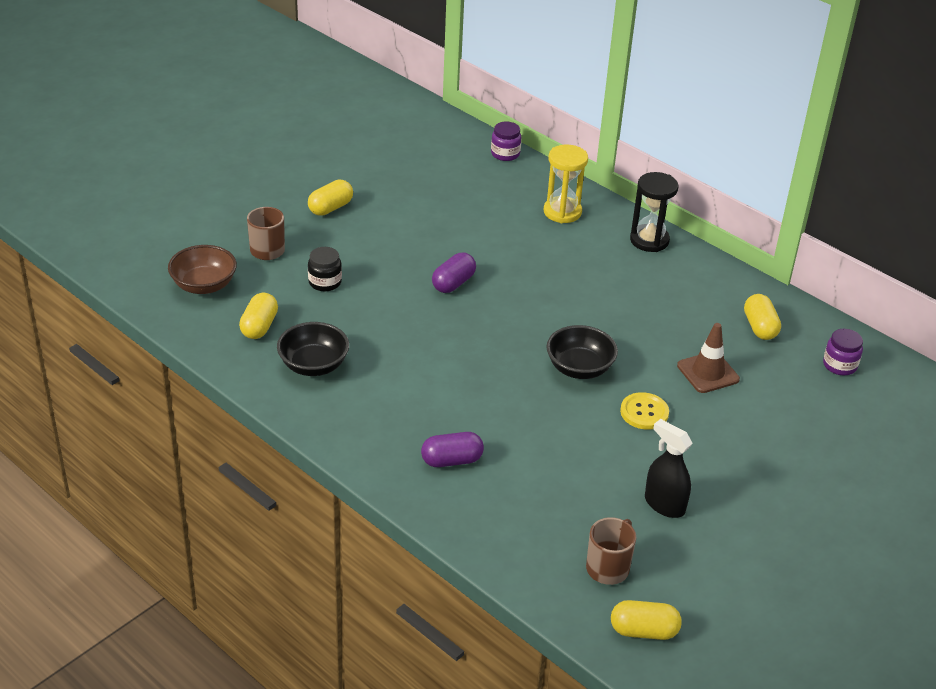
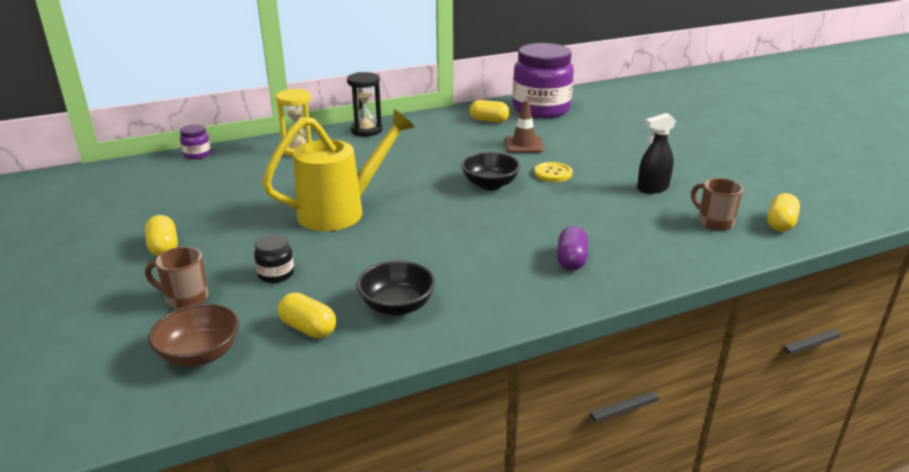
camera: 65 degrees left, 10 degrees down
(453, 283) = (342, 211): purple capsule -> yellow watering can
(839, 365) = (541, 109): purple jar -> purple jar, size x2.47

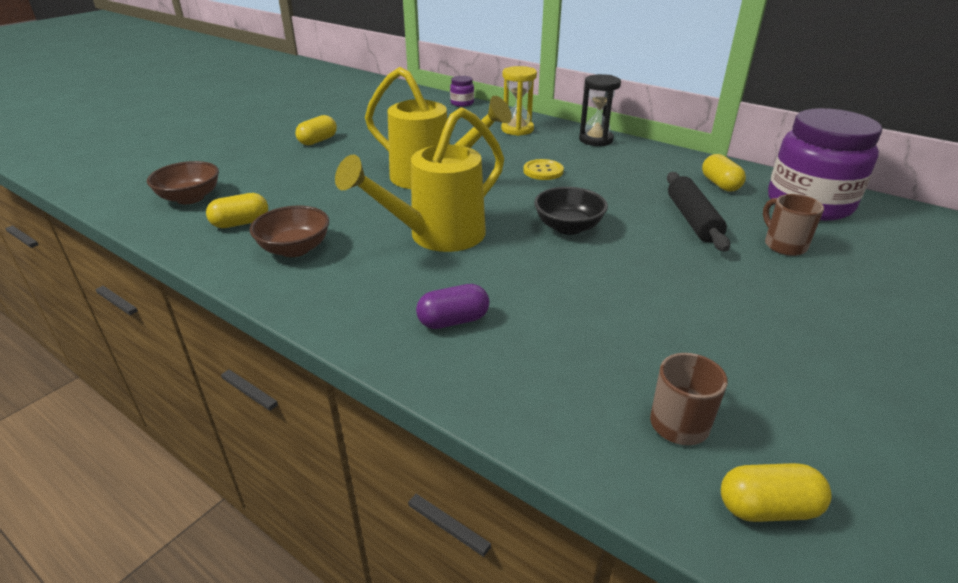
camera: 60 degrees right, 5 degrees up
(185, 298) = (257, 170): brown mug -> brown mug (783, 245)
(276, 274) = (310, 187): black jar -> none
(308, 328) = (241, 223): yellow capsule -> yellow capsule turned 60 degrees clockwise
(397, 306) = (295, 249): black bowl -> brown bowl
(449, 236) = (436, 237): none -> yellow watering can
(523, 145) = (692, 219): brown traffic cone -> black rolling pin
(553, 173) = (647, 256): yellow button -> yellow button (543, 171)
(652, 188) = (711, 340): black spray bottle -> none

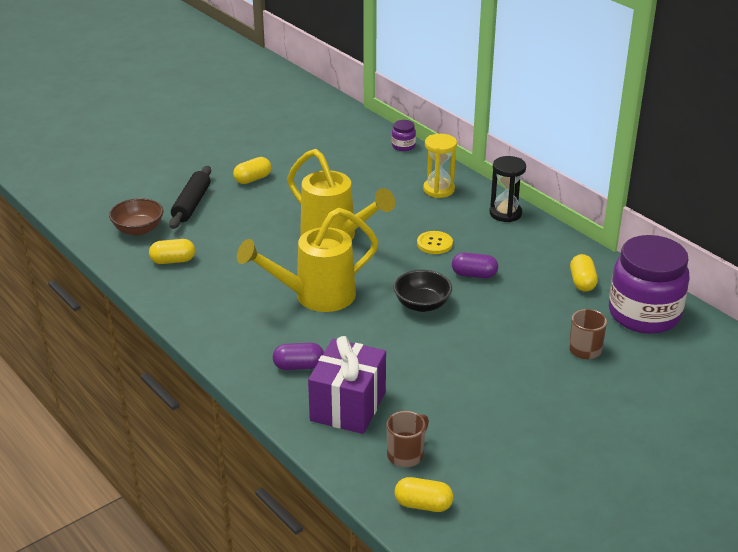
camera: 15 degrees right, 0 degrees up
(295, 249) = (207, 291): brown bowl -> none
(550, 364) = (348, 406): none -> purple gift
(604, 192) = (474, 275): none -> purple capsule
(692, 219) = (529, 313): black rolling pin -> black rolling pin (191, 204)

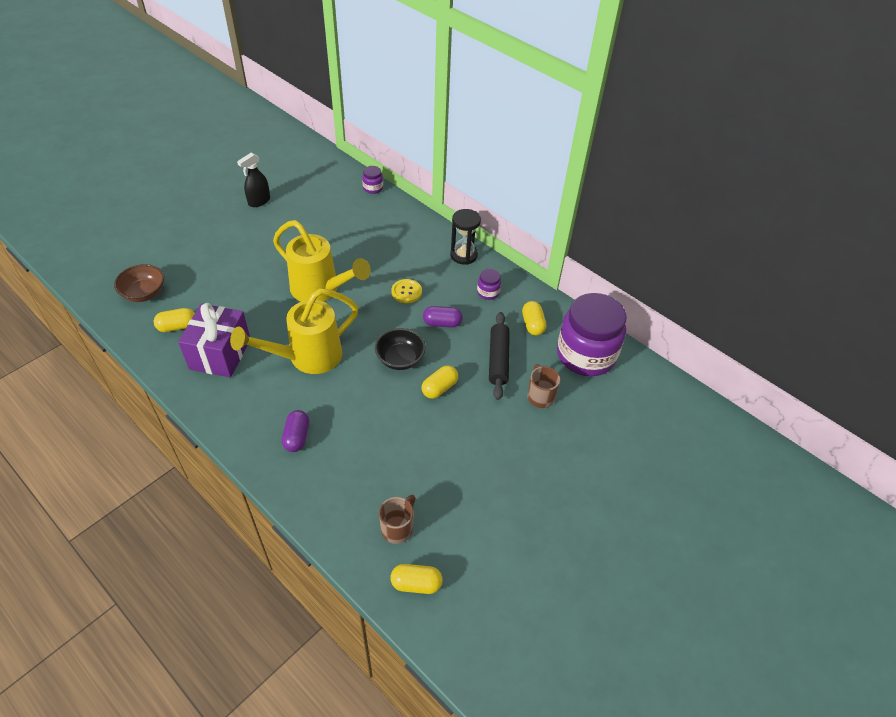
camera: 10 degrees left, 15 degrees up
(191, 204) = (191, 262): black rolling pin -> black rolling pin (498, 360)
(253, 179) = (244, 231): yellow capsule -> yellow capsule (439, 388)
(271, 153) = (259, 201): none -> black spray bottle
(298, 366) = (297, 437): purple capsule -> purple capsule turned 75 degrees counterclockwise
(348, 406) = (343, 478): purple gift -> purple gift (220, 354)
(438, 190) = (406, 233): yellow hourglass -> none
(531, 249) = (488, 292): none -> purple jar

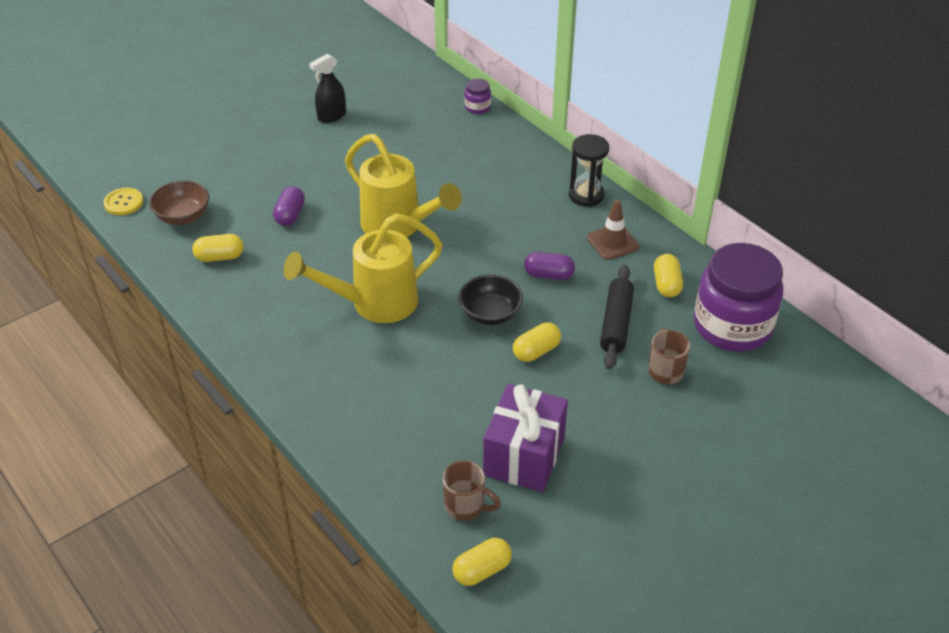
camera: 10 degrees right, 5 degrees down
(220, 354) = (268, 292): purple gift -> purple gift (524, 456)
(297, 437) = (353, 393): purple capsule -> purple capsule (290, 215)
(398, 528) = (466, 506): brown mug -> brown mug turned 75 degrees clockwise
(406, 292) = (507, 235): yellow button -> yellow button (124, 203)
(416, 583) = (482, 570): yellow capsule -> yellow capsule turned 45 degrees counterclockwise
(488, 292) = (612, 242): purple jar -> brown traffic cone

